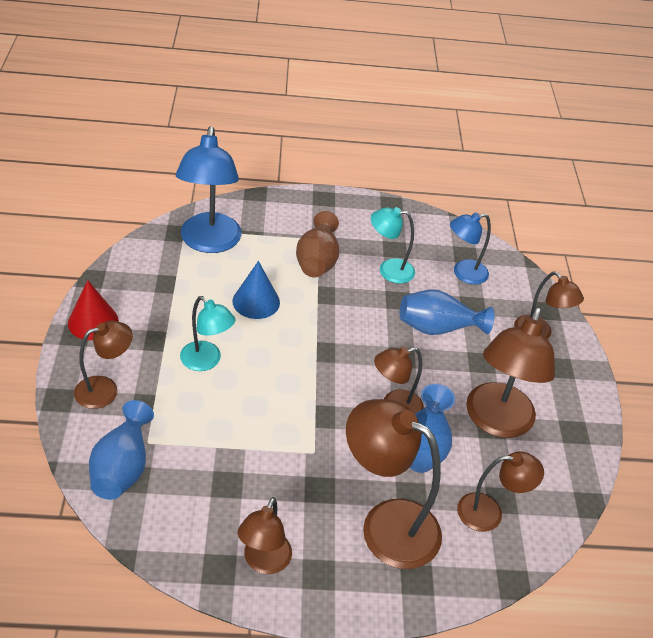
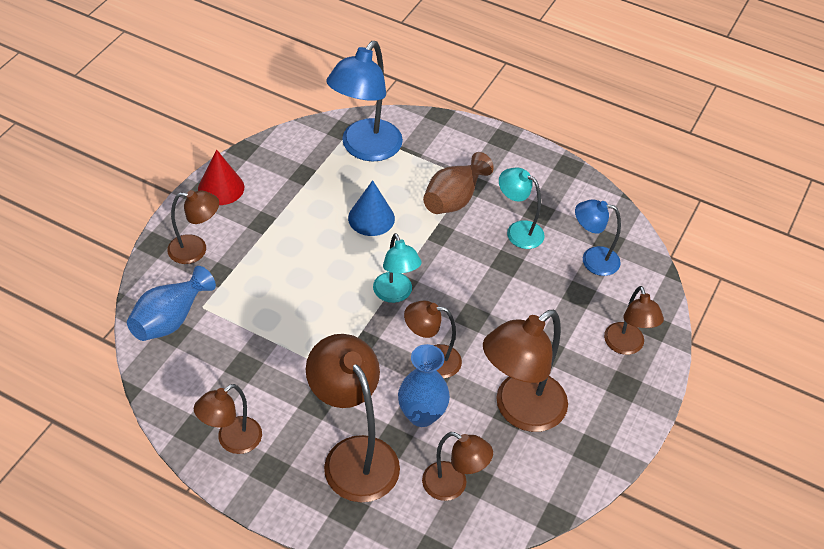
camera: 30 degrees right, 5 degrees up
(206, 361) = (293, 256): turquoise lamp -> turquoise lamp (395, 294)
(438, 328) = (527, 303): blue vase -> none

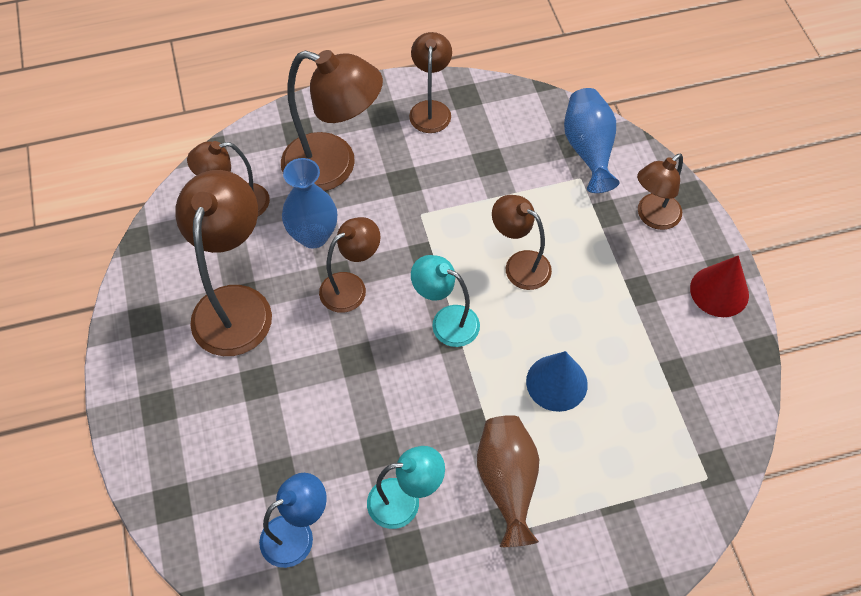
camera: 140 degrees right, 10 degrees up
(365, 149) = (662, 464): blue lamp -> none
(626, 346) = (184, 453): brown lamp -> brown lamp (519, 264)

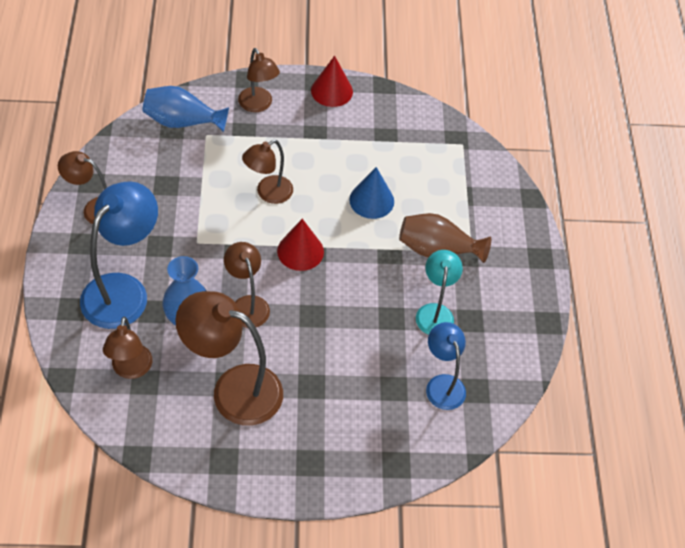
camera: 80 degrees left, 5 degrees down
(334, 167) = (123, 290): brown lamp -> blue lamp
(446, 321) = (300, 251): turquoise lamp -> red cone

